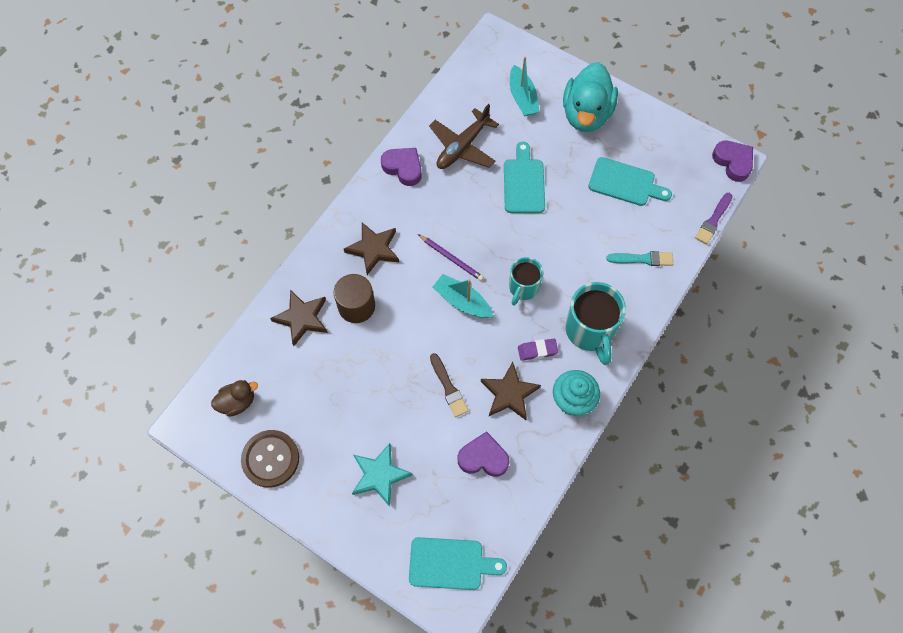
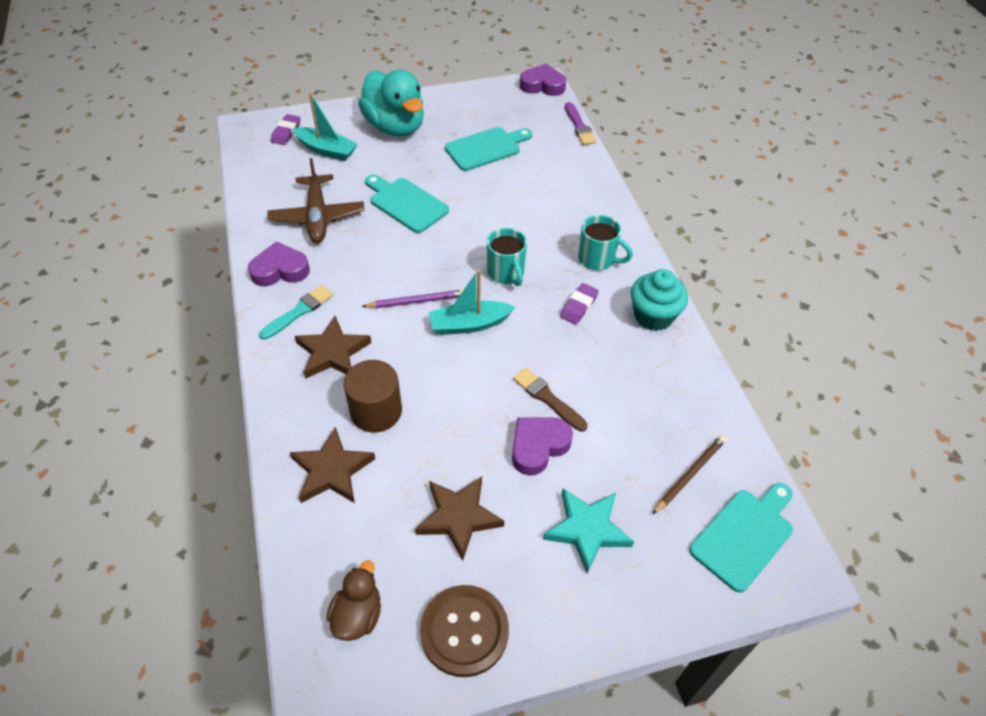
camera: 50 degrees left, 15 degrees down
(448, 387) = (547, 398): brown brush -> brown brush turned 150 degrees counterclockwise
(466, 505) = (689, 474): none -> brown pencil
(483, 458) = (650, 423): purple heart -> purple heart (538, 447)
(509, 393) = (601, 356): brown star -> brown star (458, 517)
(513, 62) = (286, 132): none -> purple eraser
(590, 331) = (597, 259): turquoise mug -> turquoise mug, size x0.63
(643, 259) = (567, 184): turquoise brush -> turquoise brush (299, 311)

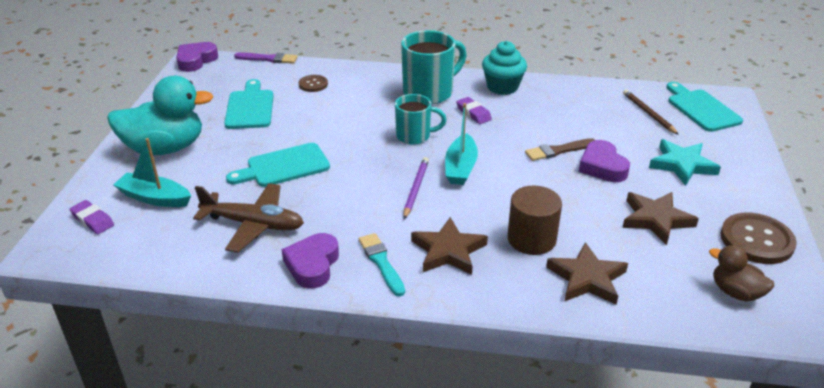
camera: 65 degrees left, 15 degrees down
(327, 150) = (154, 198): turquoise boat -> turquoise boat turned 120 degrees counterclockwise
(553, 172) = (313, 84): none -> brown button
(597, 259) = (429, 92): turquoise mug -> turquoise mug, size x1.59

